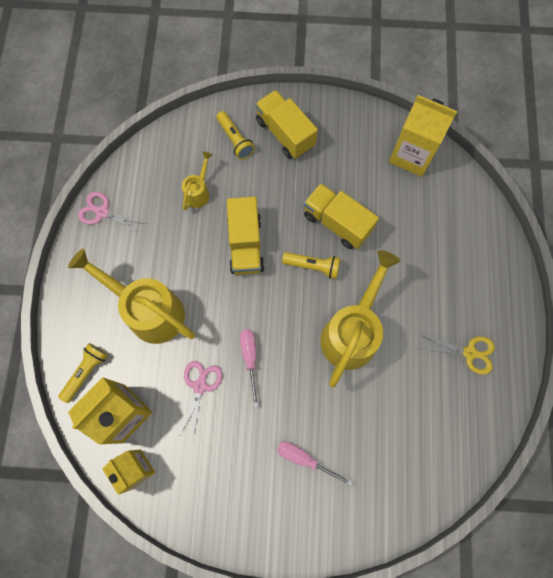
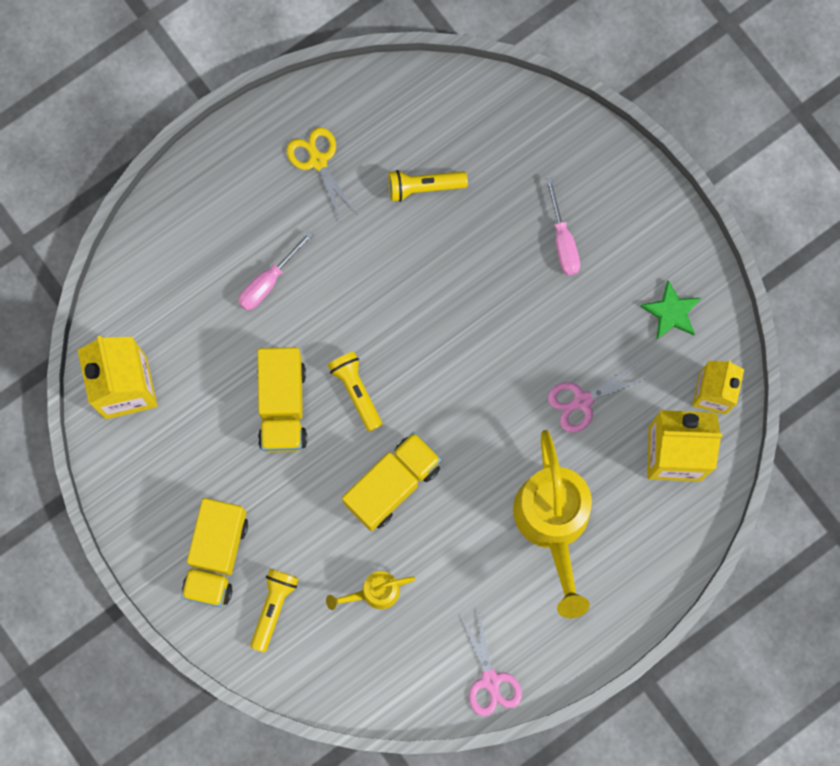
camera: 130 degrees left, 5 degrees up
(86, 372) = (670, 529): yellow flashlight -> yellow flashlight (423, 187)
(205, 488) = (671, 312): none -> green star
(250, 359) = (512, 374): pink screwdriver -> pink screwdriver (268, 281)
(352, 332) = (395, 293): yellow watering can -> none

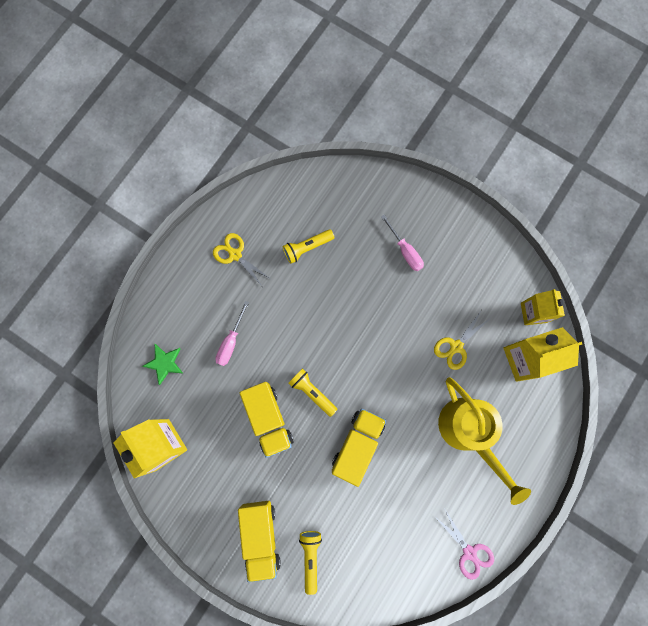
camera: 20 degrees left, 0 degrees up
(374, 592) = (372, 521): yellow watering can -> none
(582, 401) = (456, 346): pink scissors -> yellow scissors
(671, 312) = (488, 271): green star -> green star (164, 363)

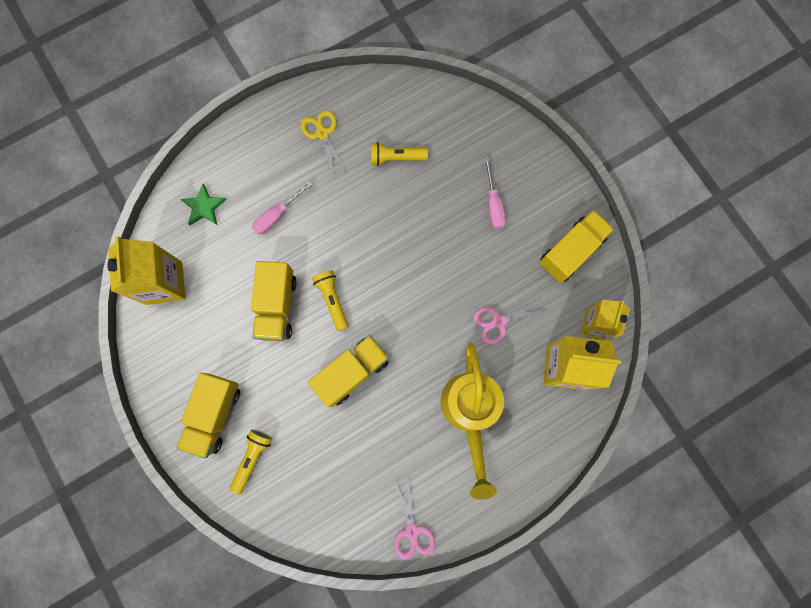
camera: 25 degrees right, 0 degrees up
(456, 346) = (499, 322): yellow scissors -> pink scissors
(485, 262) = (570, 251): none -> yellow truck

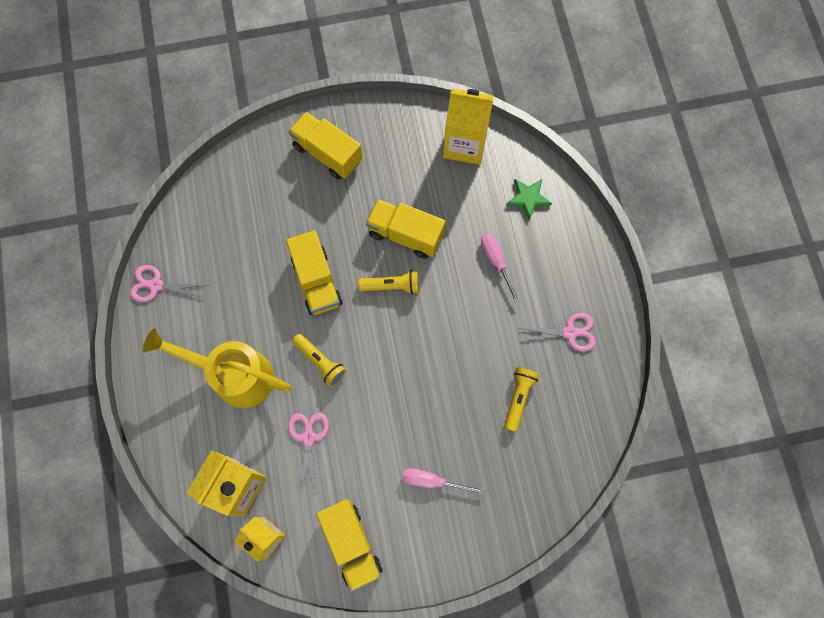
camera: 110 degrees right, 5 degrees down
(252, 458) = (276, 173): yellow flashlight -> yellow flashlight (320, 362)
(322, 134) = (570, 332): yellow scissors -> pink scissors

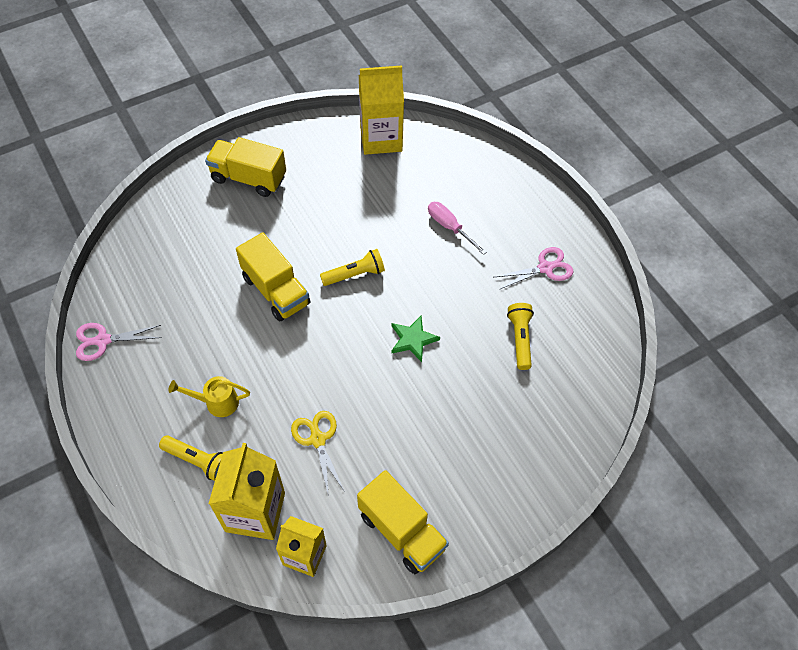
camera: 20 degrees left, 15 degrees down
(234, 375) = (217, 402): yellow watering can -> yellow watering can, size x0.49
(308, 438) = (318, 439): pink scissors -> yellow scissors
(320, 362) = (305, 363): yellow flashlight -> yellow flashlight (198, 461)
(405, 234) = (351, 227): yellow truck -> none
(432, 481) = (464, 442): pink screwdriver -> none
(528, 198) = (458, 167): green star -> green star (413, 339)

